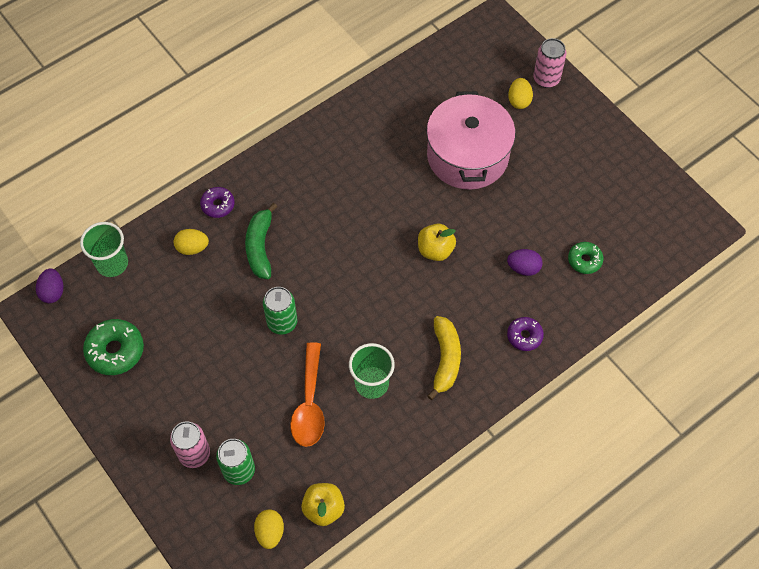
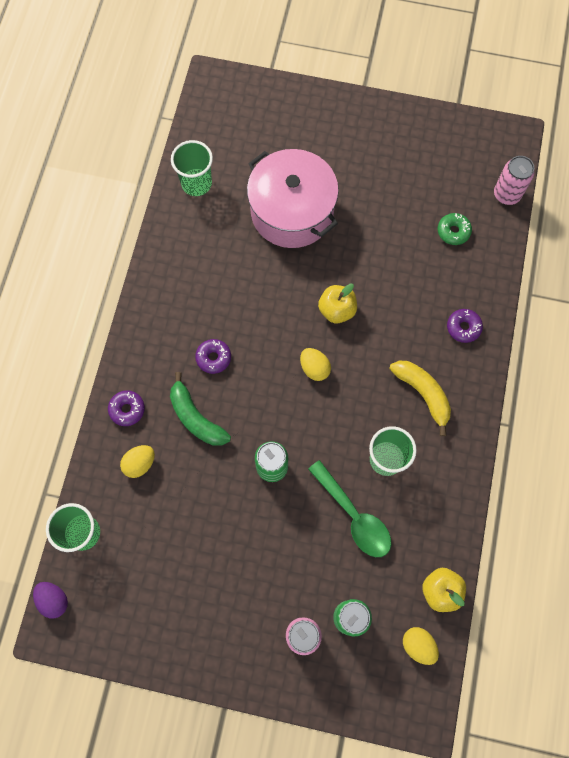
camera: 40 degrees left, 10 degrees up
(115, 351) = (157, 605): green donut -> none
(309, 404) = (354, 516): orange spoon -> green spoon
(311, 216) = (213, 358): none -> purple donut
(413, 86) = (196, 183): none -> green cup
(519, 100) = (291, 135): yellow egg -> yellow egg (314, 368)
(523, 268) = (415, 273): purple egg -> none
(546, 79) = (296, 101): pink can -> pink can (506, 194)

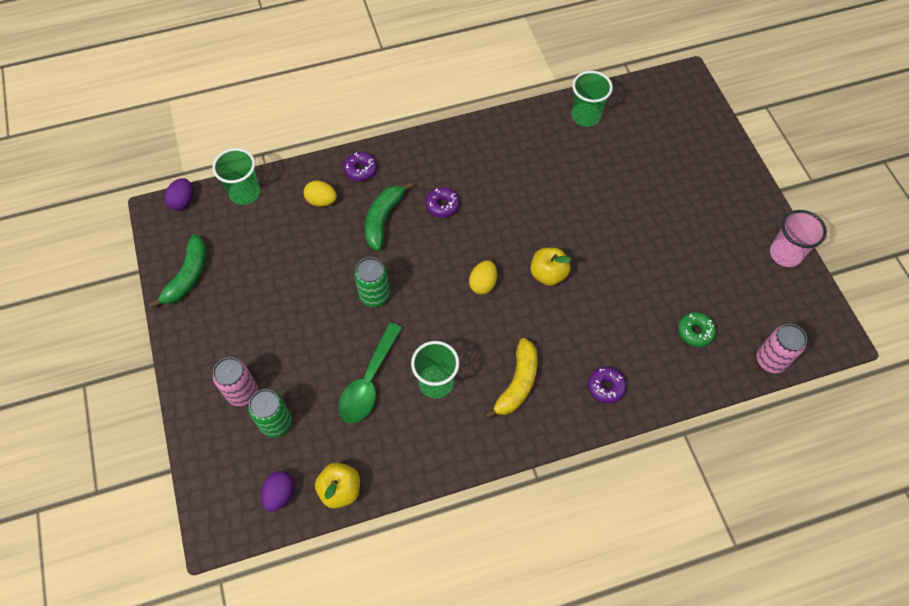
camera: 60 degrees right, 10 degrees down
(147, 632) = (188, 276): none -> green banana
(292, 212) = (613, 195): pink pot -> none
(418, 645) = (280, 494): yellow egg -> purple egg
(424, 122) = (785, 254): none -> pink cup

